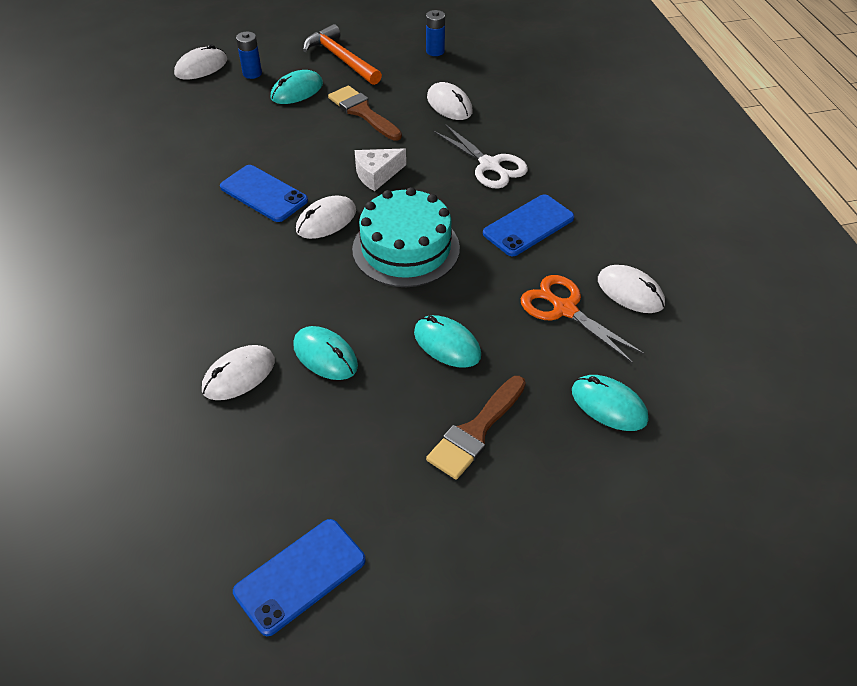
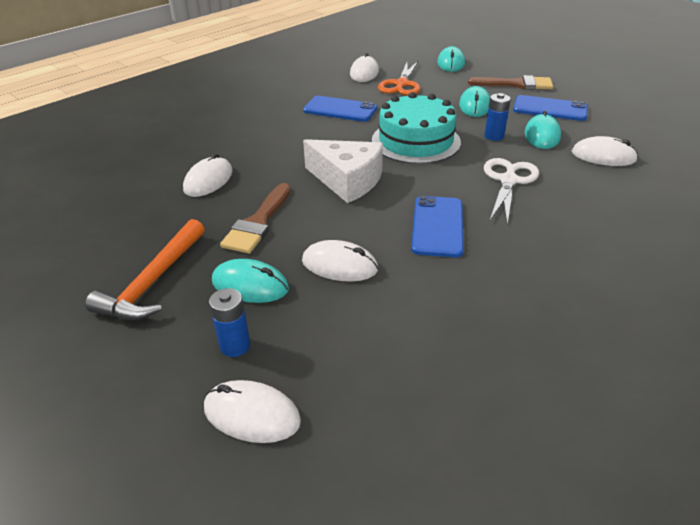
camera: 120 degrees left, 10 degrees down
(300, 576) = (656, 97): blue phone -> blue phone (550, 109)
(326, 220) = (429, 182): white mouse -> white mouse (339, 265)
(377, 174) = (347, 180): white cheese -> white cheese, size x1.57
(435, 51) = (103, 220): blue battery -> blue battery (494, 136)
(489, 165) = (285, 139): white scissors -> white scissors (508, 181)

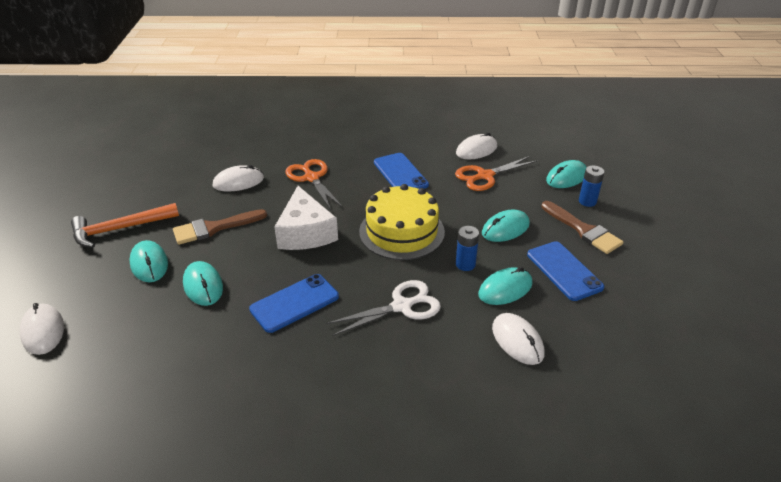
camera: 45 degrees right, 0 degrees up
(235, 345) = (91, 291): blue battery -> blue battery (587, 201)
(273, 145) = (311, 178): none -> orange scissors
(339, 265) = (203, 286): white mouse -> turquoise mouse
(415, 141) = (401, 231): turquoise cake -> yellow cake

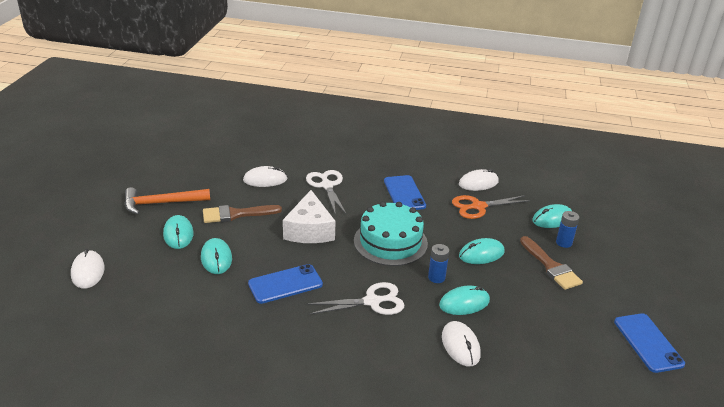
camera: 10 degrees right, 5 degrees down
(311, 178) = (327, 186): orange scissors -> white scissors
(401, 231) = (390, 242): yellow cake -> turquoise cake
(564, 271) = (521, 297): blue phone -> blue phone (648, 342)

